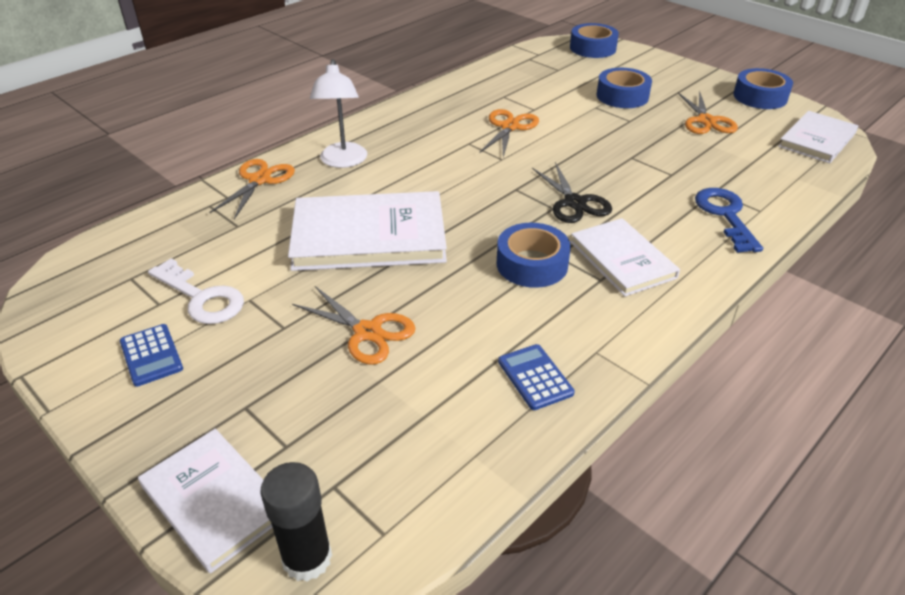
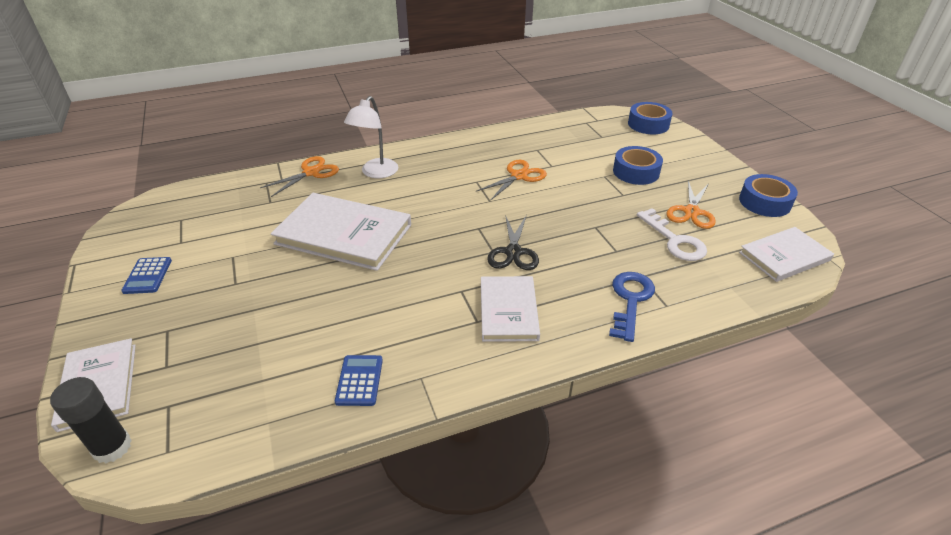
camera: 25 degrees right, 0 degrees up
(202, 298) = (207, 246): white key -> white key (675, 240)
(367, 332) = (281, 305): orange scissors -> none
(532, 264) = (436, 292): blue tape -> none

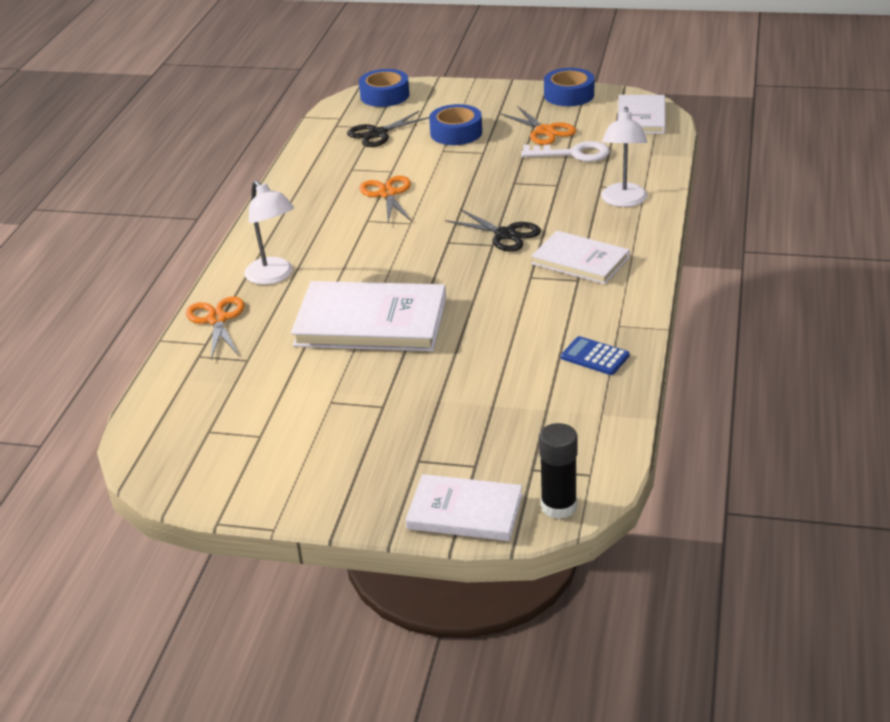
camera: 55 degrees left, 5 degrees down
(148, 276) = (304, 466): blue calculator -> none
(344, 234) = (371, 322): white book -> white book turned 45 degrees clockwise
(594, 141) = (378, 133): none -> black scissors
(630, 300) = (623, 201): blue key -> white lamp

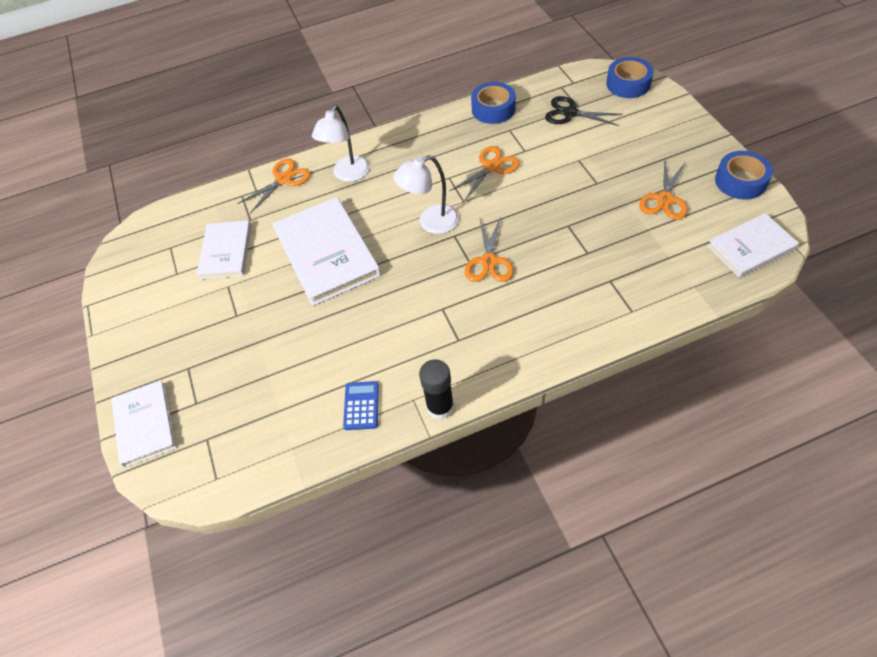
camera: 60 degrees right, 20 degrees up
(456, 133) = (611, 152): blue tape -> blue tape (493, 109)
(505, 234) = (489, 261): black scissors -> orange scissors
(559, 506) = (172, 478): black glue stick -> black glue stick (440, 407)
(573, 154) = (645, 236): white key -> none
(580, 261) = (486, 327): white book -> white book (226, 252)
(623, 201) = (598, 308): white lamp -> white lamp (431, 223)

